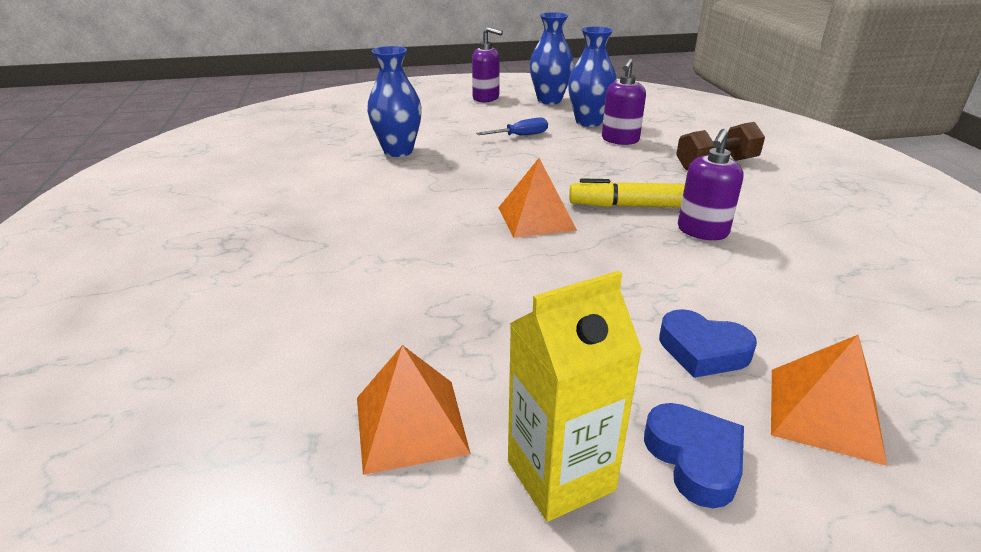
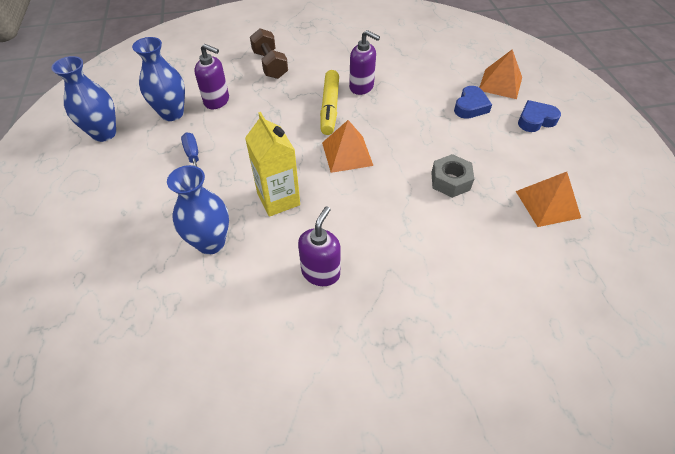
camera: 90 degrees left, 20 degrees up
(480, 305) = (450, 181): none -> grey nut
(486, 98) = (76, 179): purple soap dispenser -> purple soap dispenser (321, 272)
(560, 475) = (557, 156): yellow carton -> yellow carton (278, 199)

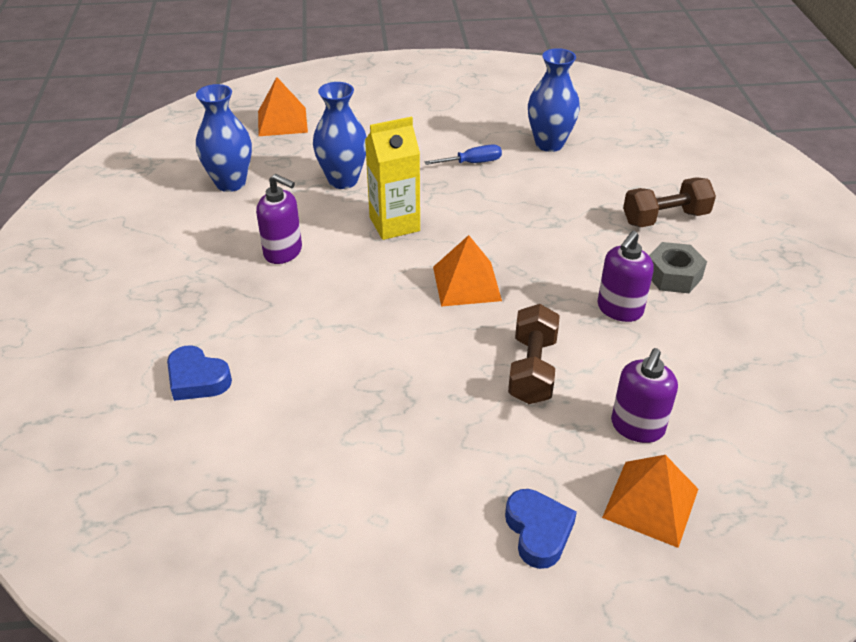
camera: 95 degrees right, 10 degrees down
(104, 133) = (514, 104): blue vase -> blue vase (230, 183)
(217, 101) = (575, 175): purple soap dispenser -> purple soap dispenser (637, 427)
(329, 107) = (566, 272): yellow marker -> none
(422, 122) = (532, 369): none -> brown dumbbell
(450, 181) = (400, 381): grey nut -> grey nut (673, 275)
(470, 106) = (575, 440): blue heart -> blue heart (197, 379)
(547, 204) = (334, 488): orange pyramid -> orange pyramid (282, 121)

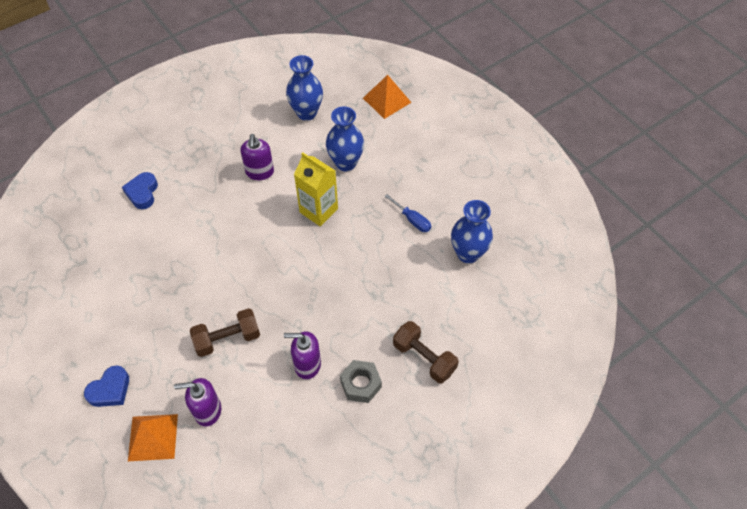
camera: 60 degrees right, 15 degrees up
(466, 283) = (284, 273): orange pyramid -> none

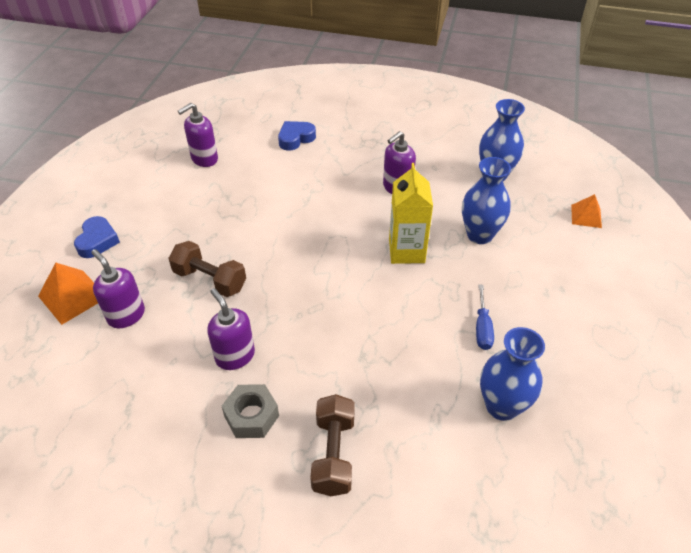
camera: 50 degrees right, 10 degrees down
(97, 265) = (204, 159): none -> purple soap dispenser
(110, 390) = (97, 241): blue heart -> blue heart turned 90 degrees counterclockwise
(387, 100) = (586, 216): orange pyramid -> orange pyramid, size x0.64

